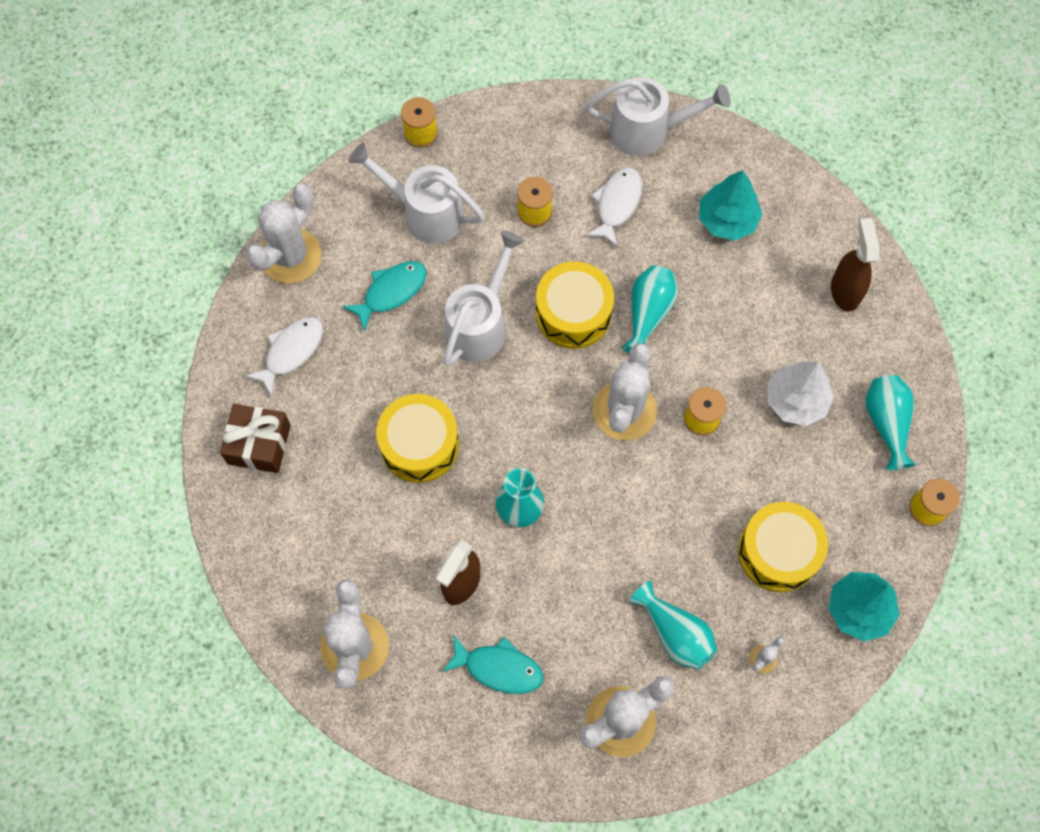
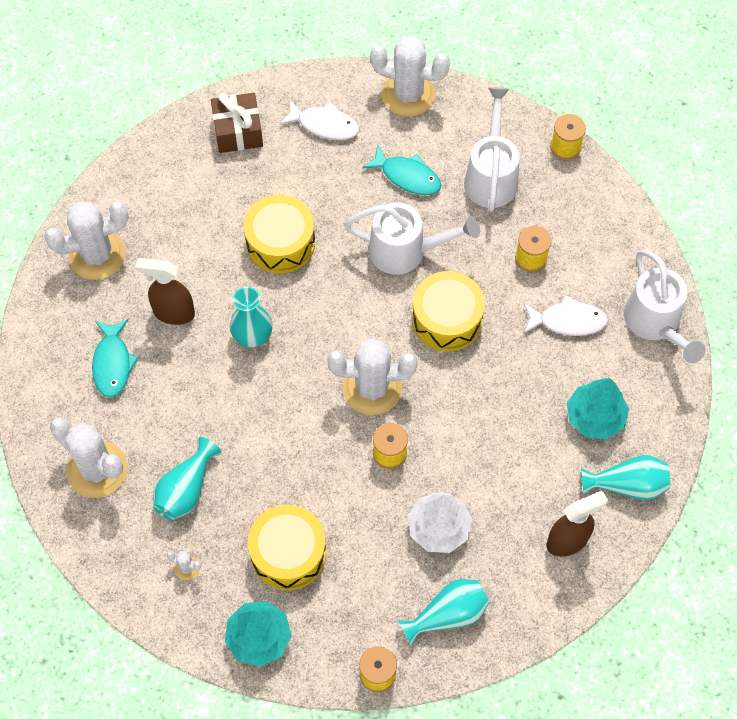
camera: 70 degrees right, 5 degrees down
(648, 314) = (472, 379): turquoise vase -> turquoise vase (627, 485)

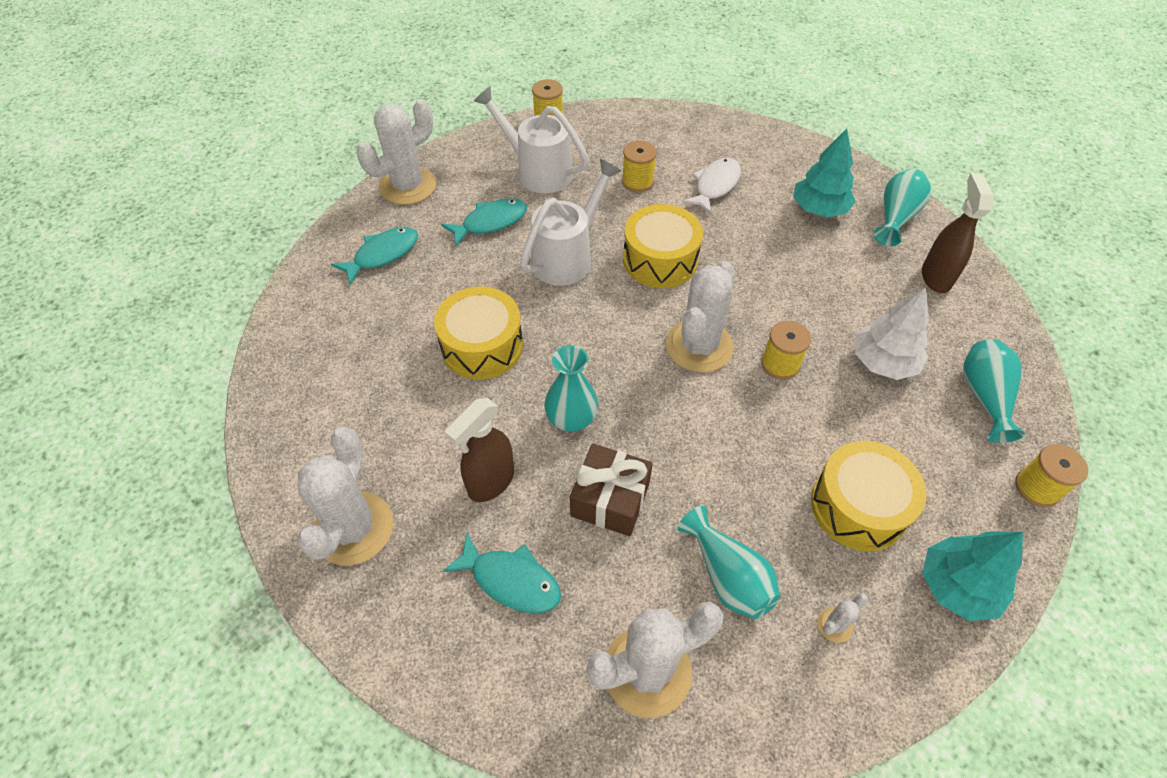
camera: 60 degrees left, 10 degrees down
(238, 131) = (324, 323): brown gift -> brown gift (610, 499)
(324, 125) = (382, 255): white fish -> turquoise fish
(655, 323) = (751, 140): white watering can -> none

